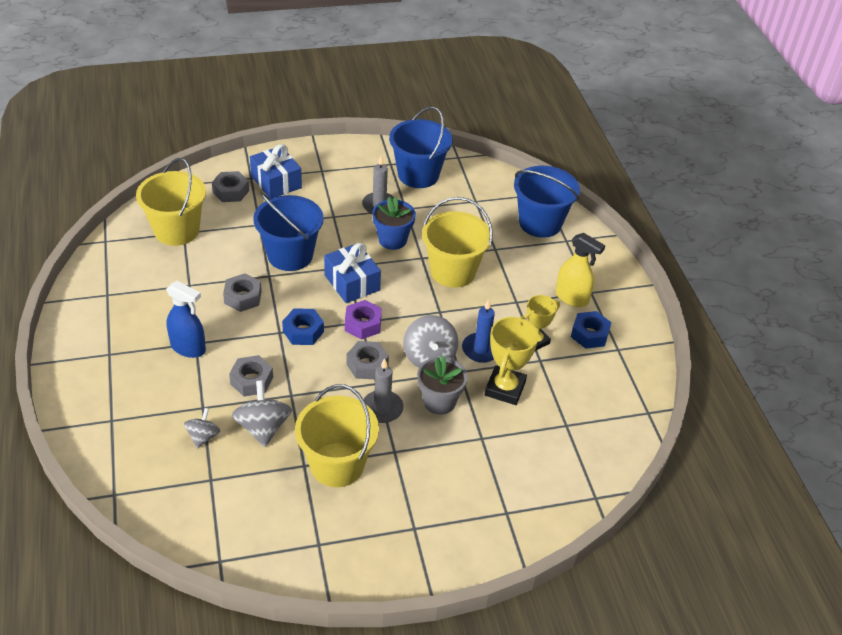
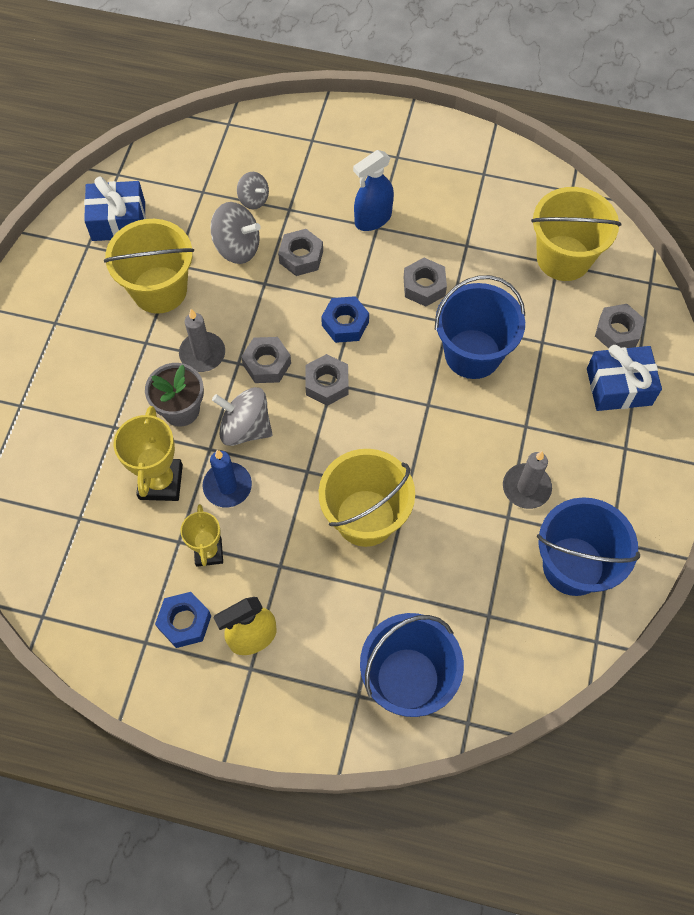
camera: 120 degrees right, 20 degrees up
(352, 283) = (397, 399): blue gift -> blue gift (118, 221)
(363, 324) = (327, 384): purple nut -> grey nut
(392, 240) = (453, 474): blue flower pot -> none
(505, 388) = (161, 482): yellow trophy -> yellow trophy turned 45 degrees clockwise

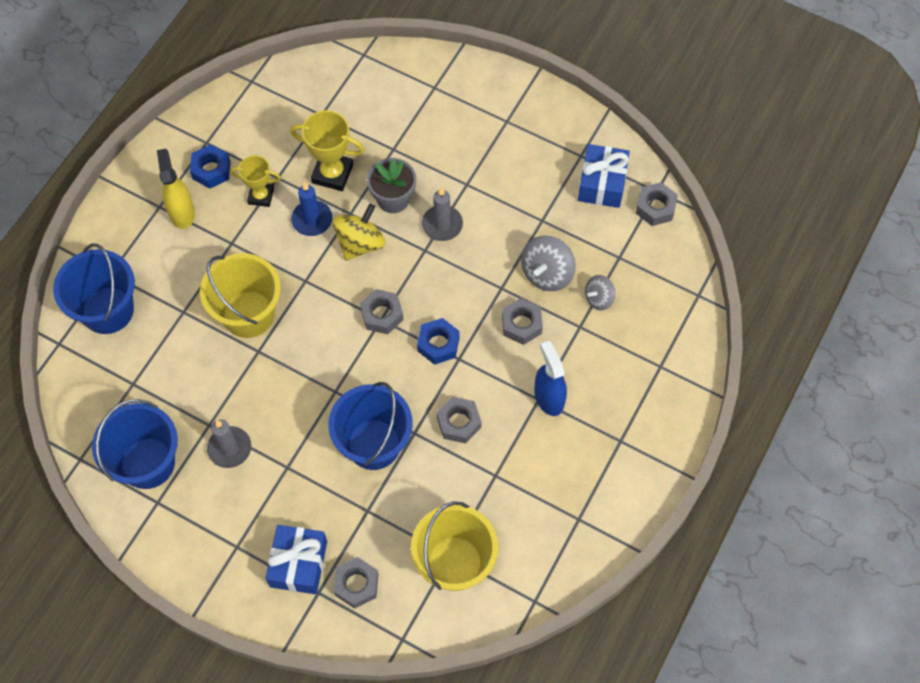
camera: 105 degrees right, 0 degrees up
(159, 290) = (517, 203): yellow bucket -> none
(245, 428) = (360, 243): grey spinning top -> yellow spinning top
(267, 364) = (416, 272): grey nut -> grey nut (655, 208)

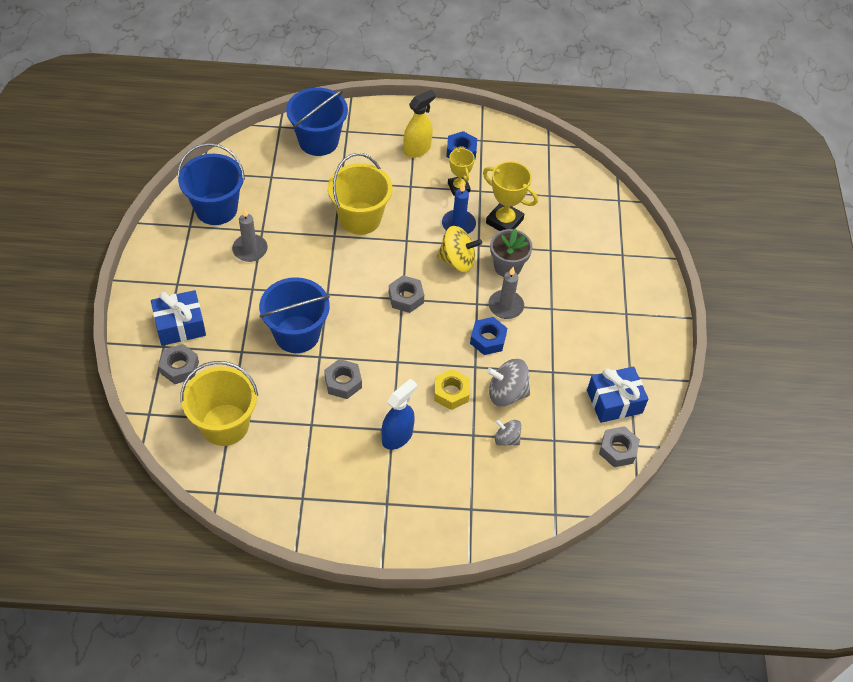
camera: 60 degrees right, 10 degrees down
(332, 174) = (504, 221): yellow trophy -> yellow trophy turned 45 degrees counterclockwise
(438, 344) = (402, 343): blue nut -> blue nut (488, 339)
(521, 324) = (451, 393): grey nut -> yellow nut

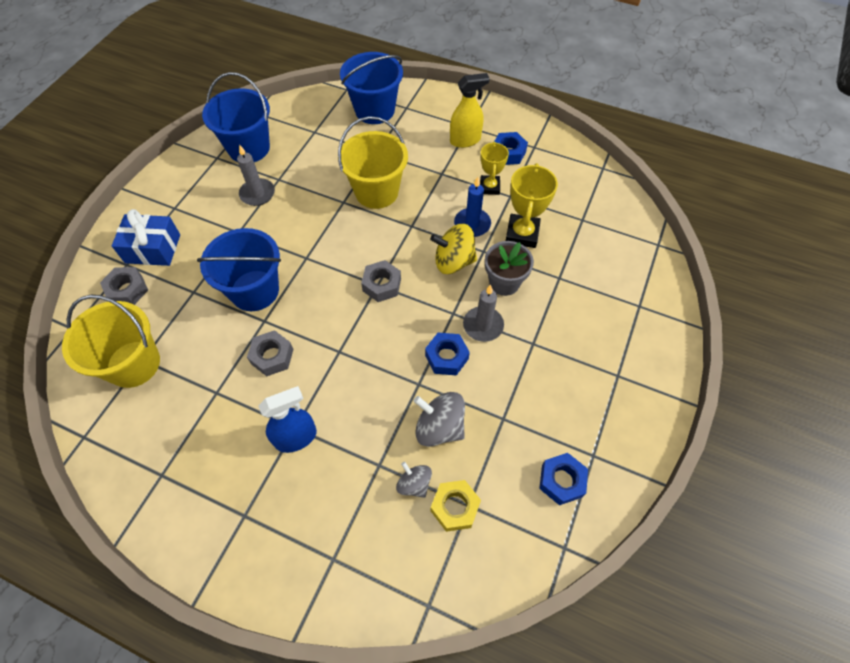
camera: 25 degrees right, 5 degrees up
(451, 393) = (378, 406): yellow nut -> yellow nut (455, 507)
(457, 261) = (453, 261): yellow spinning top -> yellow spinning top turned 150 degrees clockwise
(504, 221) = (522, 234): yellow trophy -> yellow trophy turned 45 degrees clockwise
(614, 401) = (561, 481): blue gift -> blue nut
(617, 450) = (541, 546): grey nut -> none

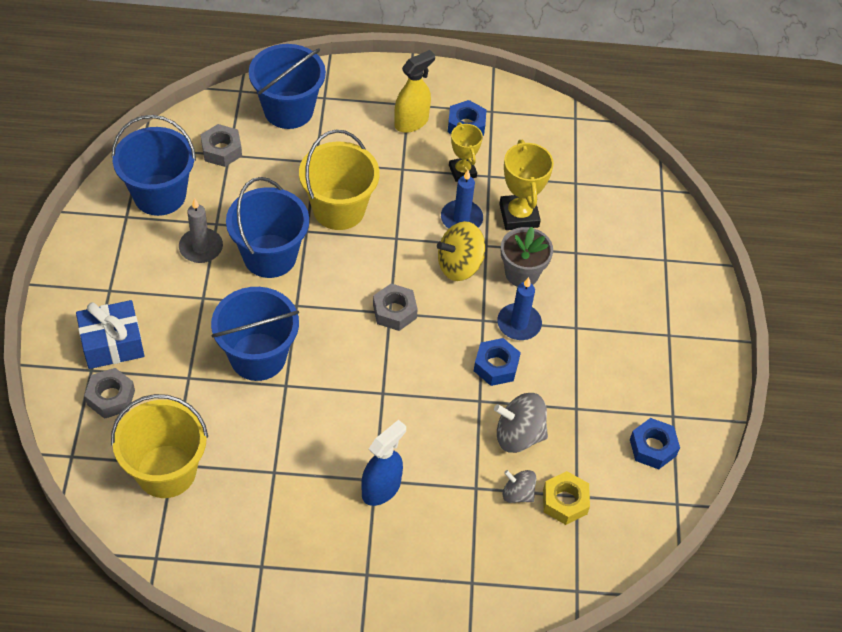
camera: 25 degrees left, 5 degrees down
(272, 356) = (314, 419): grey nut -> grey nut (221, 150)
(305, 214) = (270, 256): none -> blue bucket
(483, 325) = (519, 324): grey candle -> blue candle

